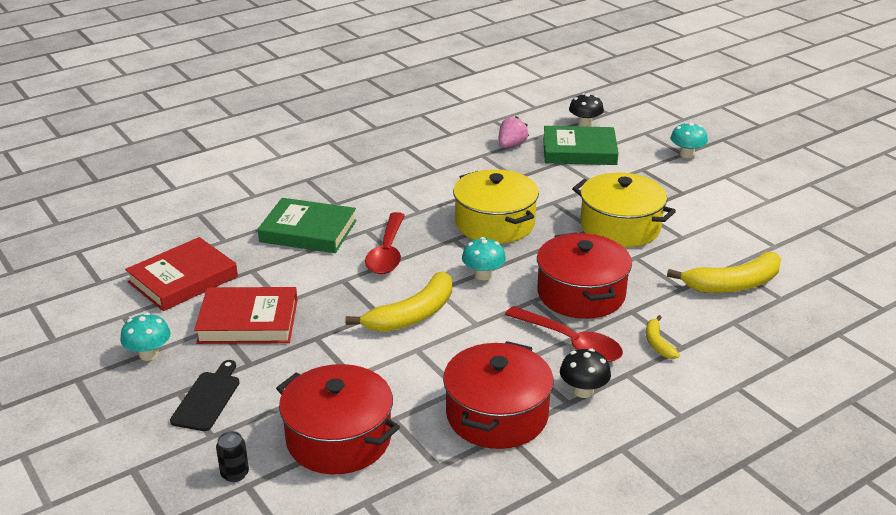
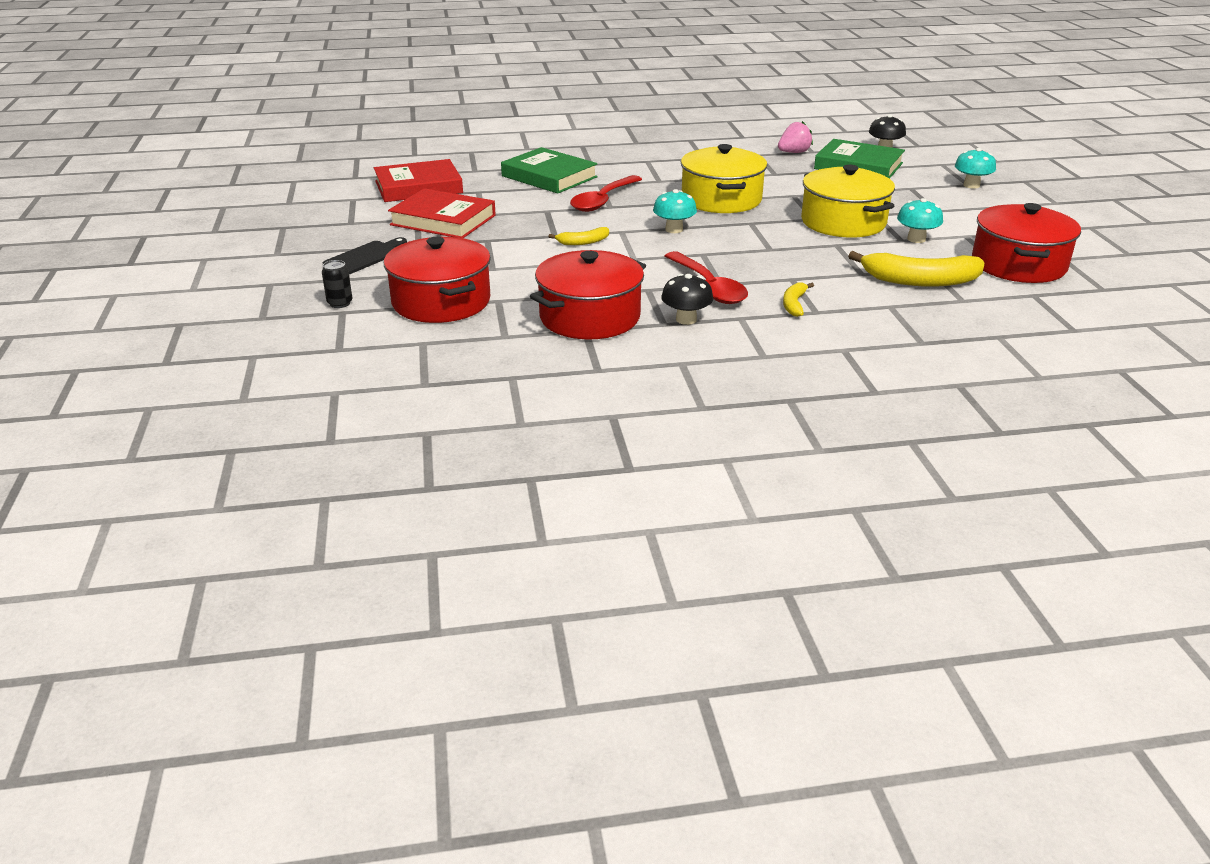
camera: 25 degrees right, 0 degrees up
(149, 354) = (348, 224): turquoise mushroom -> turquoise mushroom (916, 239)
(412, 315) = (583, 242): yellow banana -> yellow banana, size x0.50
(581, 294) = (754, 258): red pot -> red pot (1018, 265)

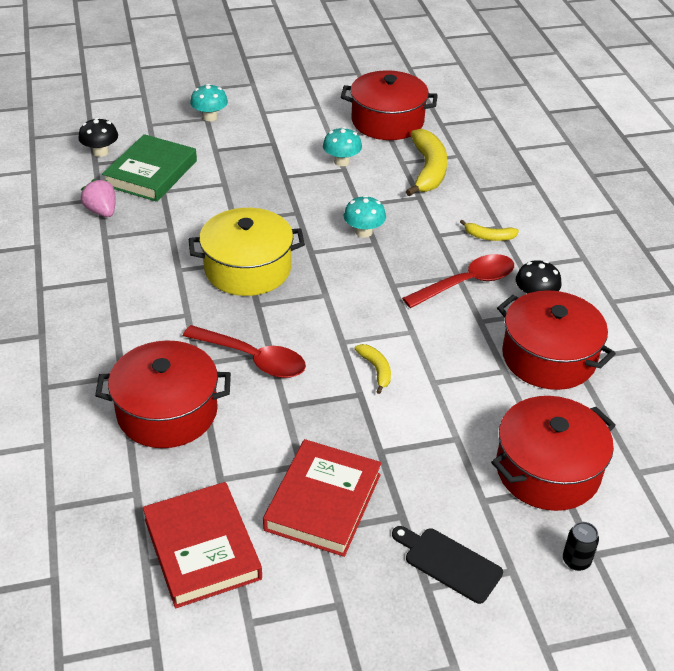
camera: 95 degrees left, 10 degrees up
(549, 176) = (167, 412): green book -> red pot
(674, 229) = (334, 303): turquoise mushroom -> turquoise mushroom (364, 232)
(843, 222) = (306, 196): yellow pot -> none

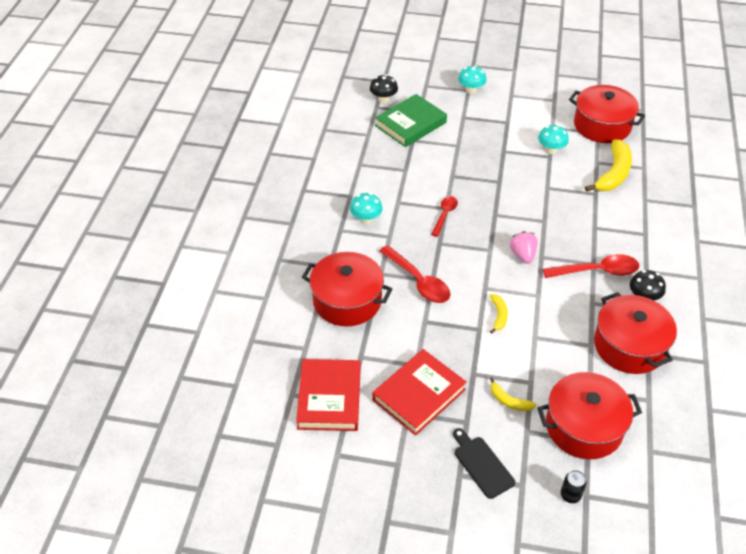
camera: 25 degrees right, 5 degrees up
(102, 211) = (365, 144): pink strawberry -> pink strawberry (523, 255)
(248, 269) = (444, 215): yellow pot -> red spoon
(364, 232) = (540, 210): turquoise mushroom -> turquoise mushroom (366, 219)
(489, 237) = (633, 240): yellow banana -> yellow banana (509, 401)

